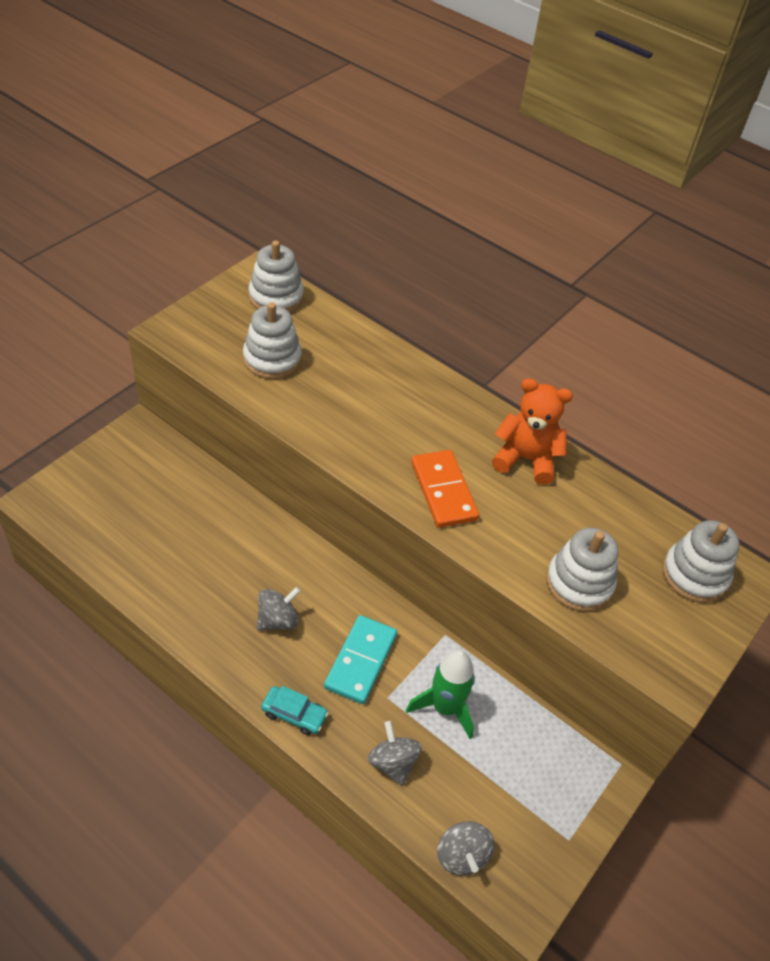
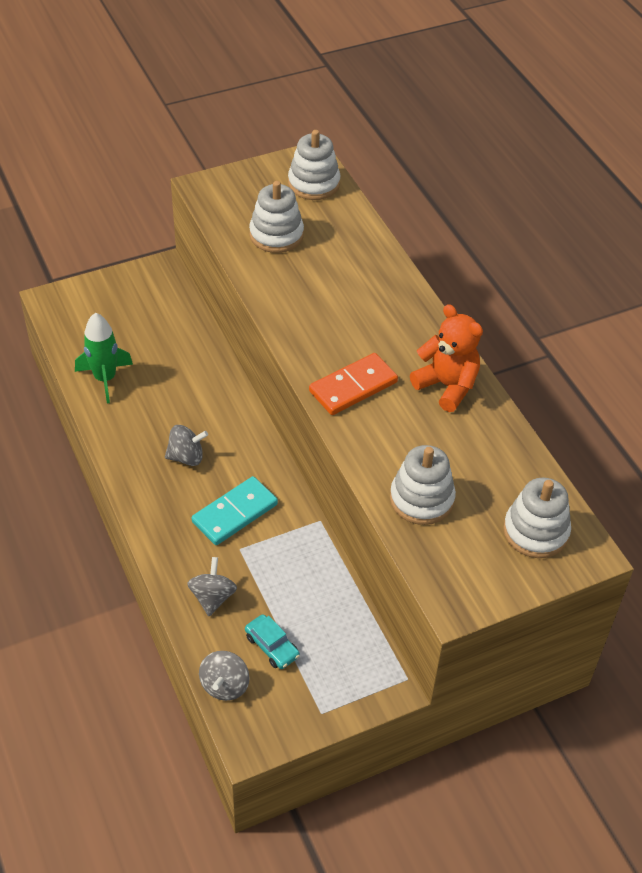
camera: 30 degrees right, 0 degrees up
(294, 714) = (156, 531): turquoise car -> turquoise car (272, 646)
(443, 491) = (353, 387): orange domino -> orange domino turned 45 degrees clockwise
(445, 707) = (282, 575): green rocket -> green rocket (105, 379)

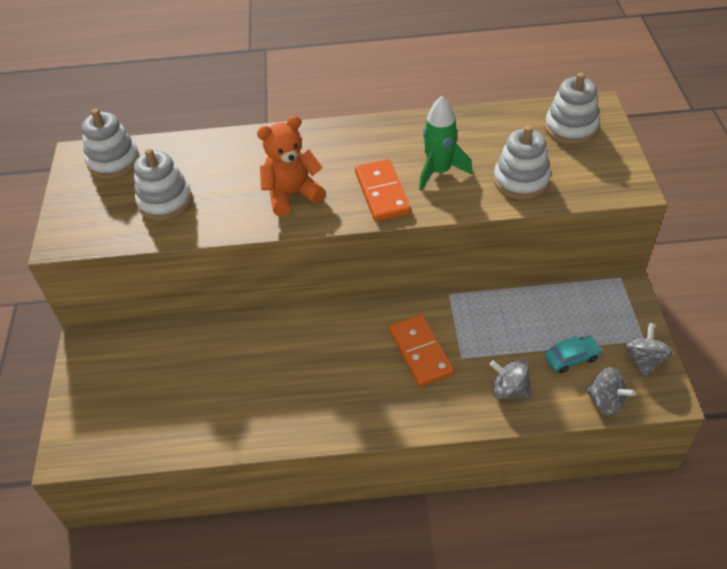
camera: 65 degrees left, 0 degrees up
(105, 379) = (207, 423): green rocket -> green rocket (439, 171)
(186, 457) = (340, 375): grey spinning top -> grey spinning top (644, 360)
(235, 513) = (420, 352): turquoise domino -> orange domino
(447, 386) = (405, 137): orange teddy bear -> orange teddy bear (292, 194)

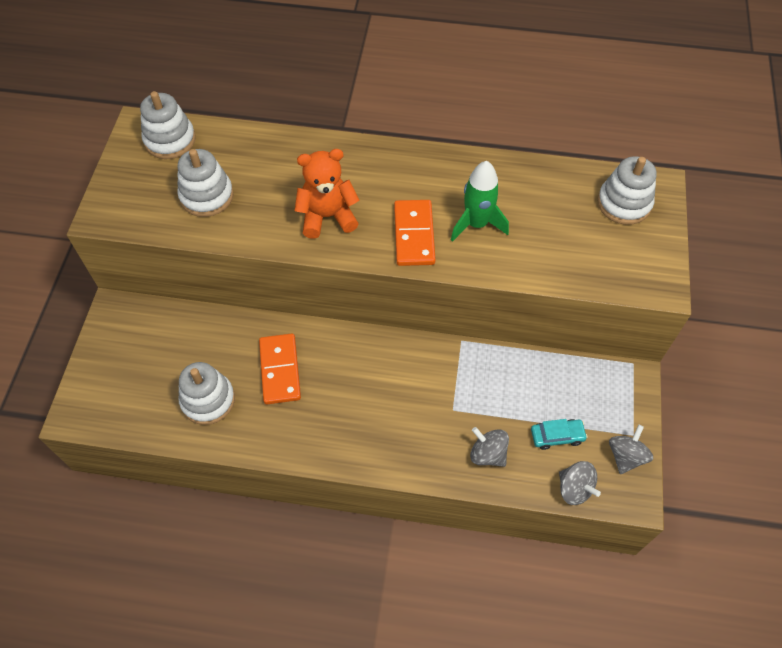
camera: 10 degrees right, 10 degrees up
(420, 352) = (416, 394): orange domino -> orange domino (280, 370)
(521, 180) = (553, 253): white stacking toy -> white stacking toy (208, 400)

